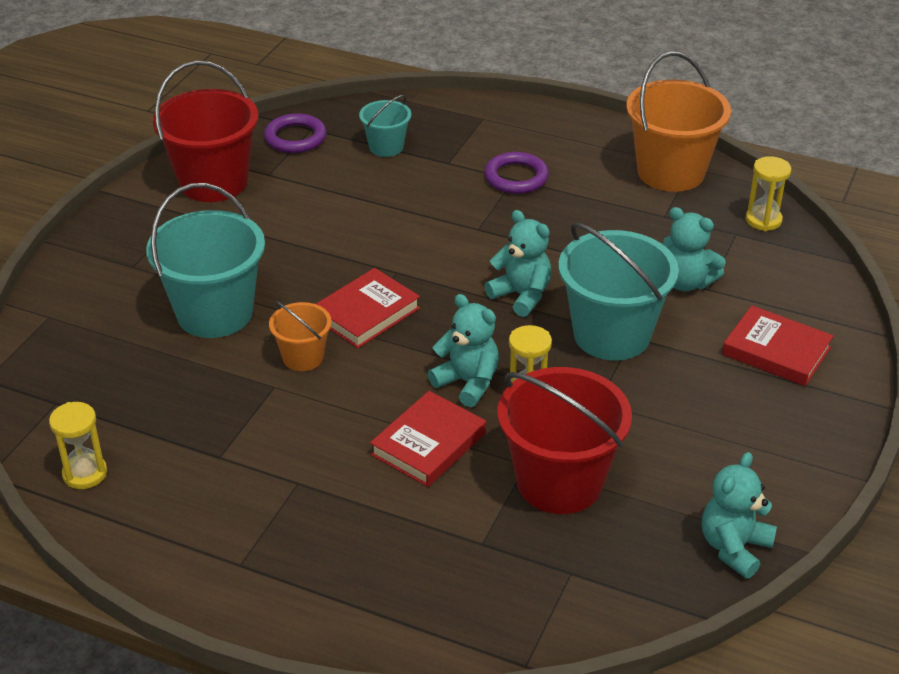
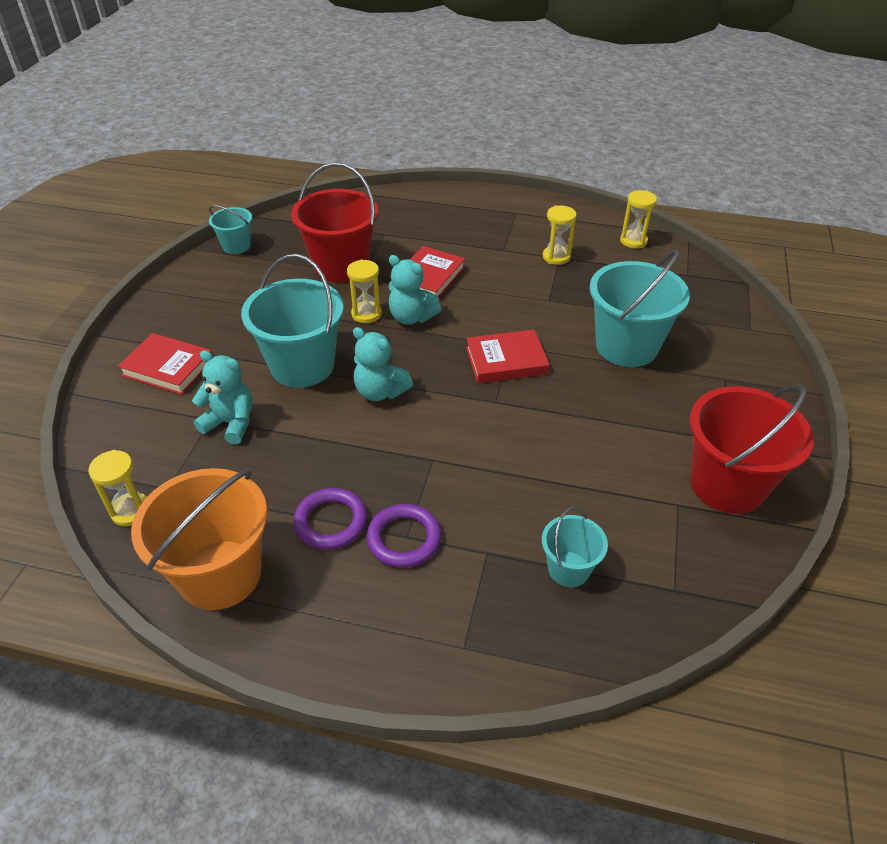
camera: 170 degrees right, 5 degrees up
(223, 457) = (556, 257): none -> yellow hourglass
(295, 138) = (683, 569): purple ring -> purple ring (331, 522)
(303, 357) = (539, 321): orange bucket -> none
(366, 313) = (506, 361): red book -> red book turned 45 degrees clockwise
(734, 548) = (236, 246): turquoise teddy bear -> turquoise bucket

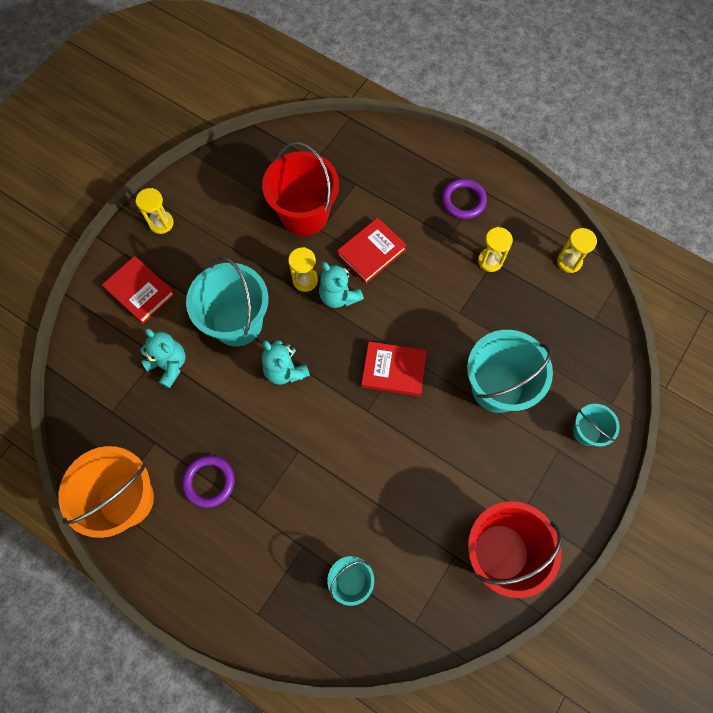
camera: 20 degrees right, 25 degrees up
(131, 511) = (83, 424): yellow hourglass -> yellow hourglass (161, 223)
(236, 246) = (228, 161): turquoise bucket -> turquoise bucket (586, 432)
(404, 539) = (252, 514): purple ring -> purple ring (463, 201)

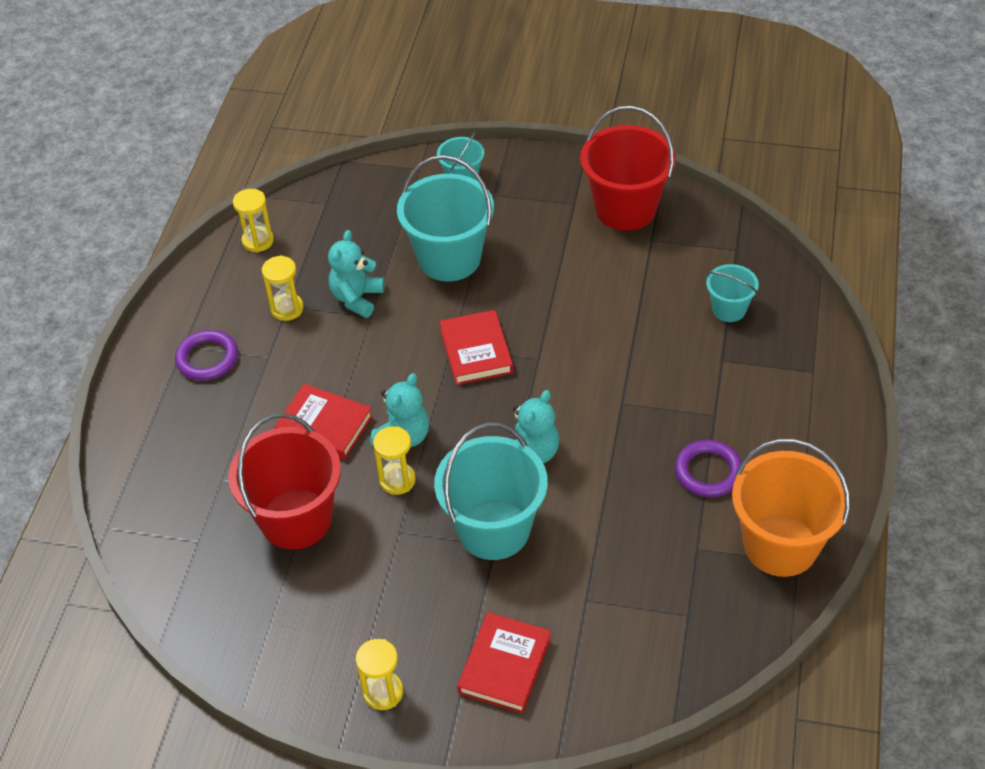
camera: 110 degrees left, 20 degrees down
(169, 365) = (591, 579): turquoise teddy bear -> turquoise teddy bear (357, 298)

